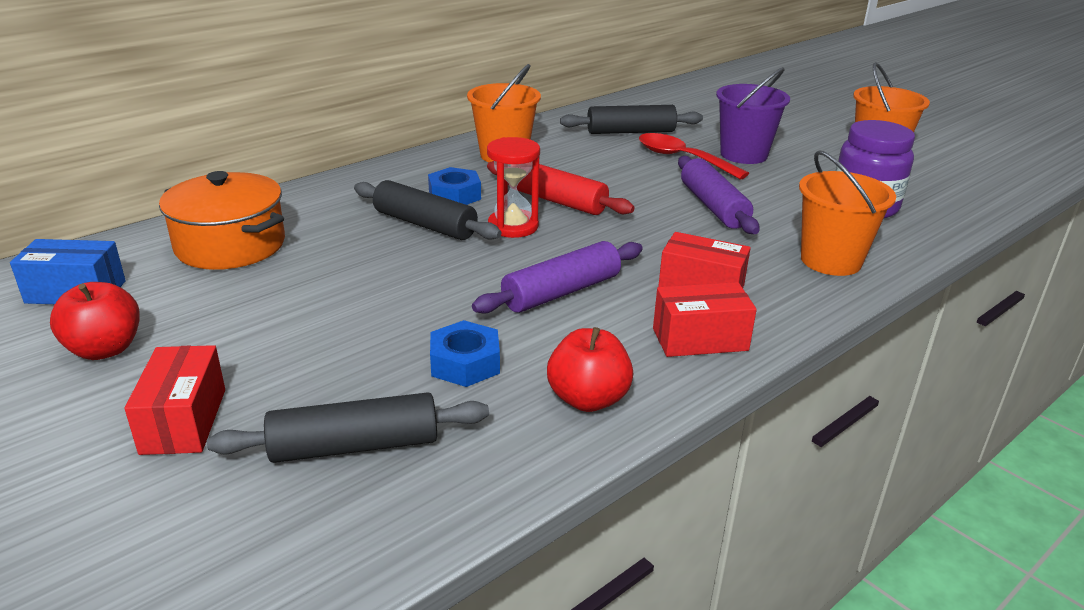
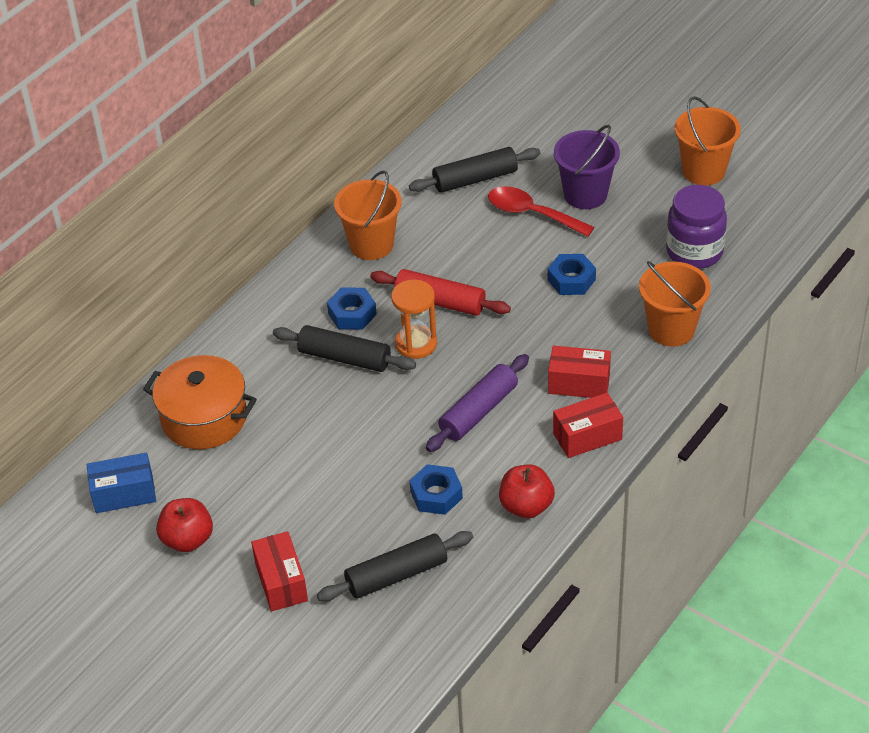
camera: 10 degrees left, 15 degrees up
(513, 226) = (416, 344): red hourglass -> orange hourglass
(713, 206) = (571, 280): purple rolling pin -> blue nut

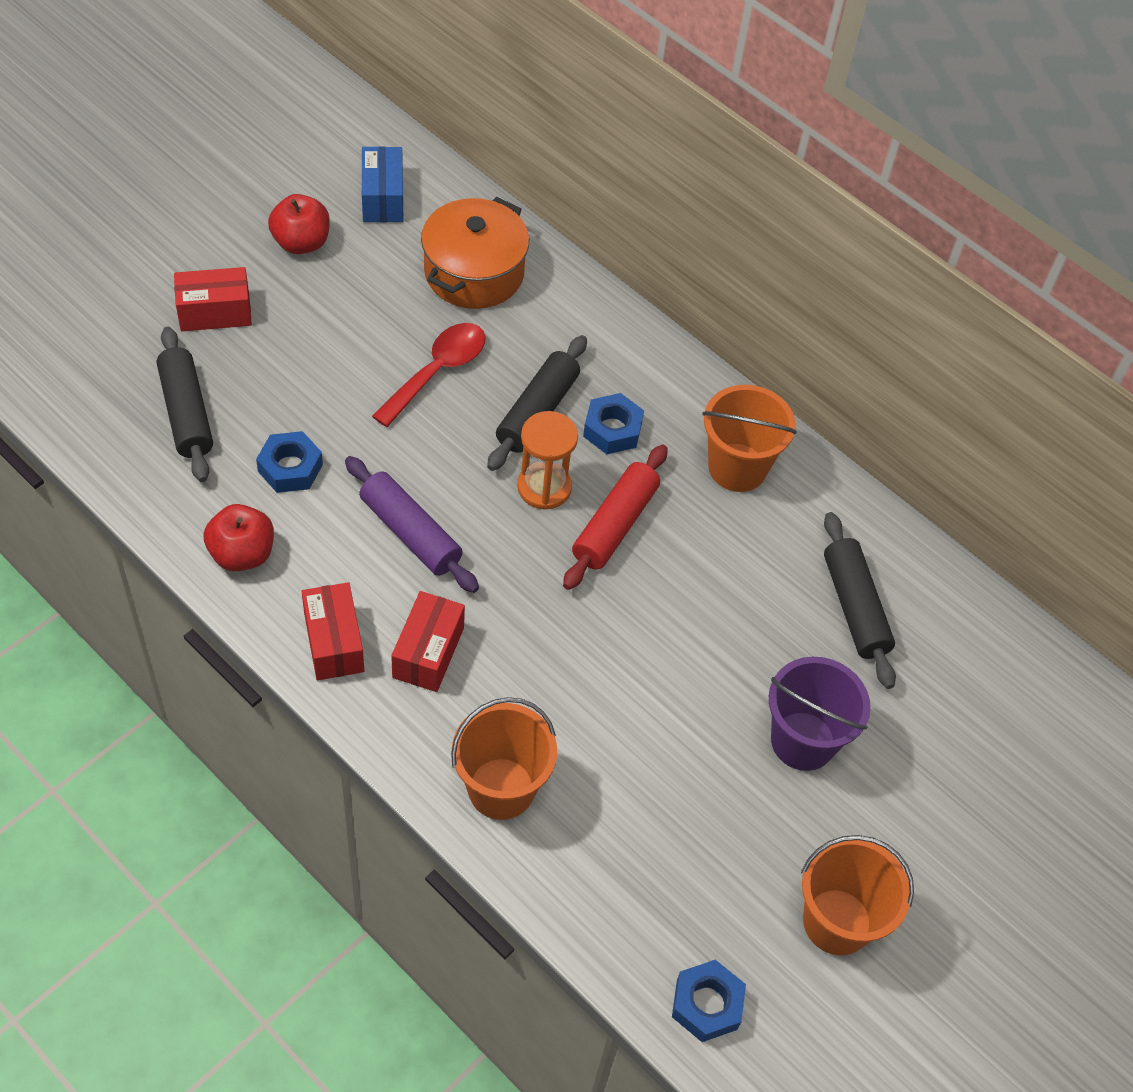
camera: 90 degrees right, 10 degrees up
(532, 214) = (771, 663): red spoon -> red spoon (437, 371)
(571, 280) = (626, 685): blue nut -> blue nut (706, 1004)
(694, 252) = (654, 860): purple jar -> none

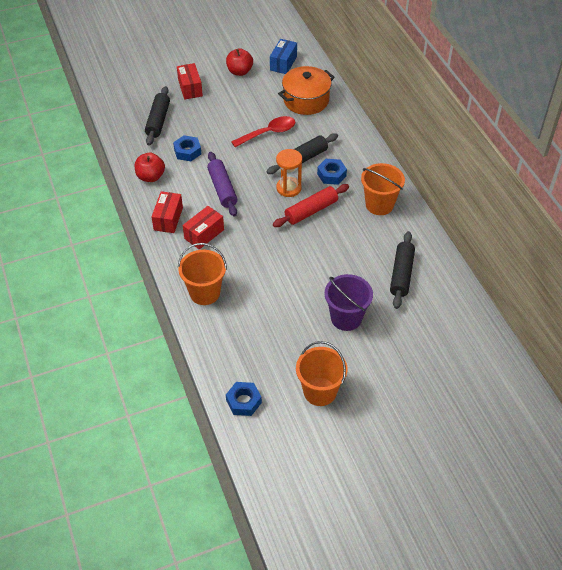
camera: 30 degrees right, 5 degrees down
(215, 312) = (190, 88): red box -> red box turned 60 degrees clockwise

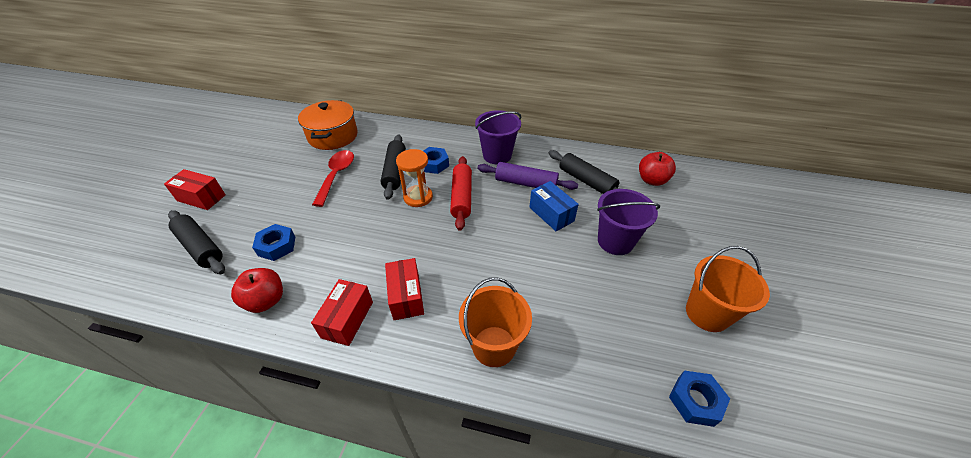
camera: 55 degrees left, 5 degrees down
(168, 219) = (347, 319): red box -> red box turned 60 degrees clockwise
(222, 189) = (362, 245): purple rolling pin -> purple rolling pin (526, 183)
(239, 71) = (239, 155): red apple -> red apple (652, 180)
(283, 63) = (274, 127): blue box -> blue box (551, 214)
(379, 205) = (497, 155): orange bucket -> purple bucket

